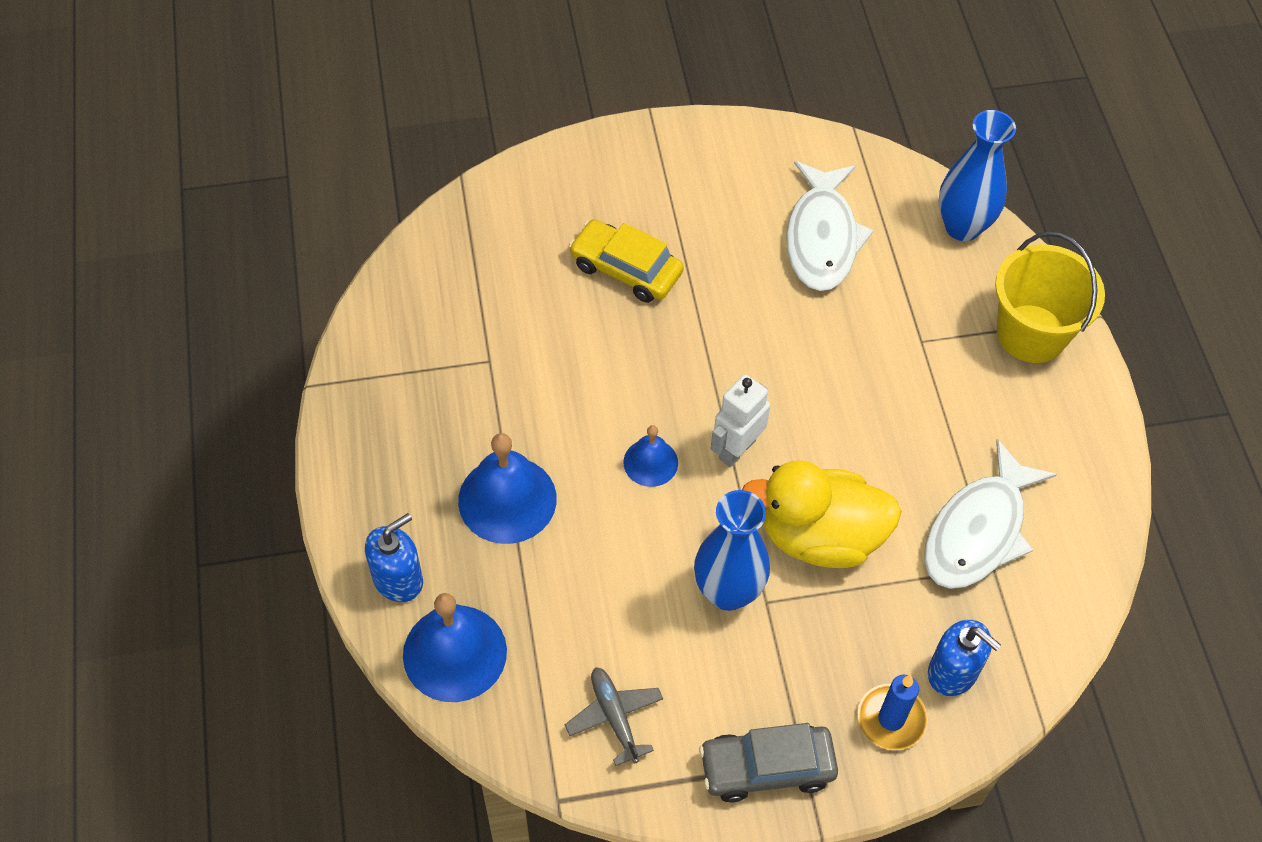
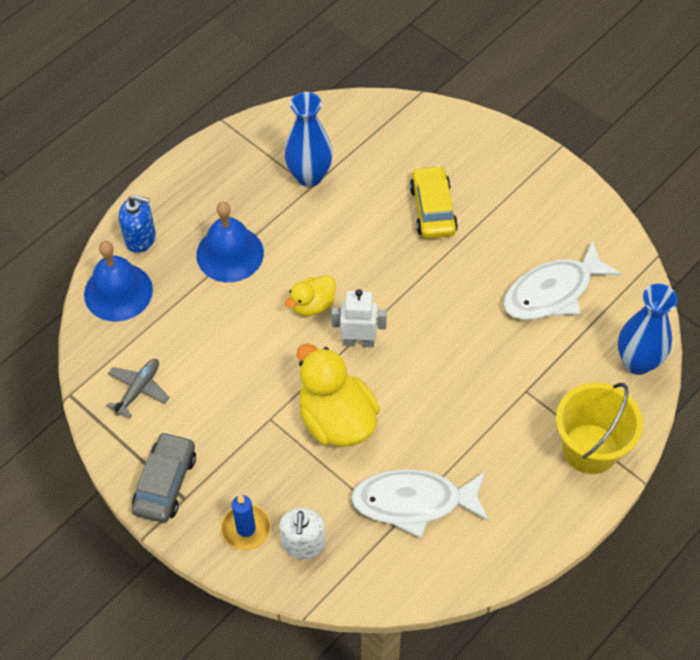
camera: 55 degrees right, 0 degrees up
(650, 462) = (312, 305): blue bell -> yellow duck
(728, 592) = (260, 395): blue vase -> blue vase (309, 176)
(767, 768) = (165, 483): grey car -> grey car turned 60 degrees clockwise
(953, 672) = (303, 544): blue soap dispenser -> white soap dispenser

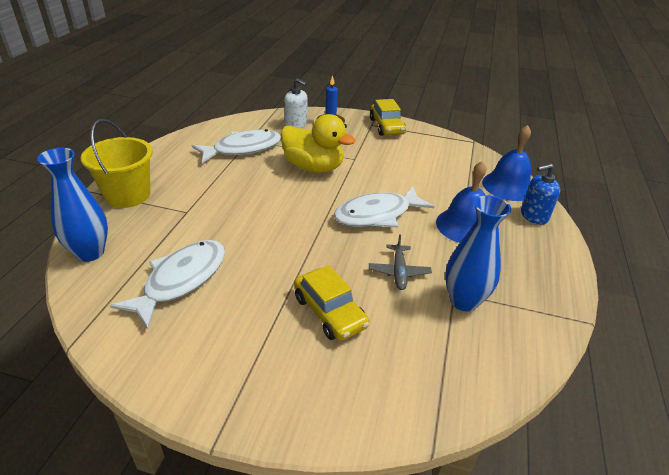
camera: 150 degrees right, 20 degrees down
(138, 389) = (440, 151): grey plane -> grey plane (399, 272)
(165, 483) = (386, 126): grey car -> yellow car
(303, 544) = (296, 124): white soap dispenser -> white soap dispenser turned 150 degrees clockwise
(312, 305) = (377, 215): yellow duck -> white fish
(359, 341) = (327, 205): white robot -> none

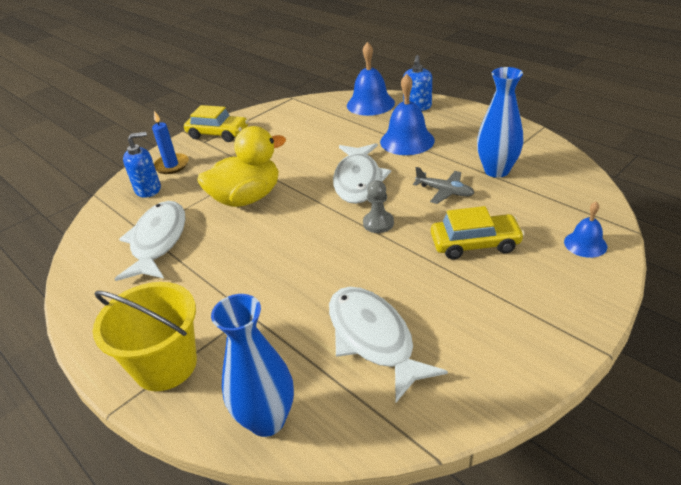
camera: 55 degrees left, 0 degrees up
(296, 124) = (148, 189): white soap dispenser -> blue soap dispenser
(324, 243) = (378, 223): none -> grey pawn
(378, 401) = (585, 244): none -> blue bell

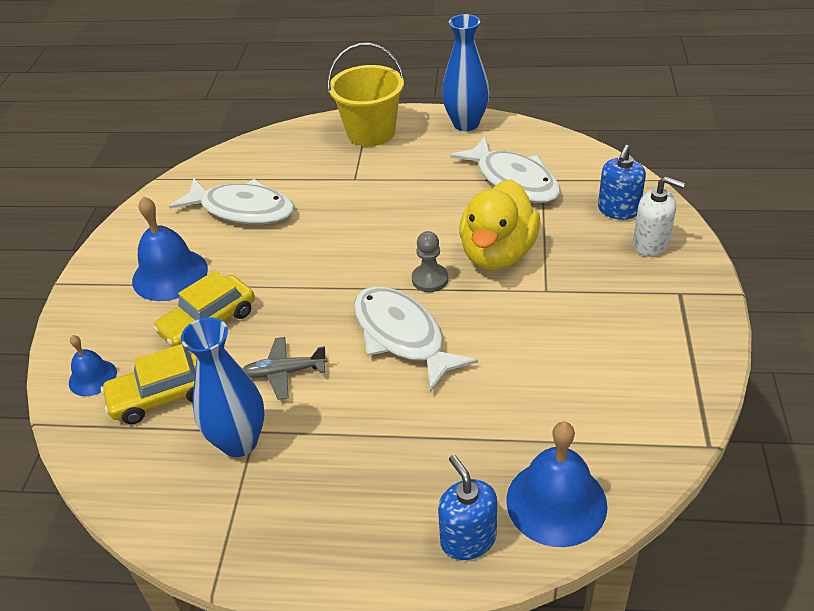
camera: 140 degrees right, 5 degrees up
(171, 165) = (651, 244): blue candle -> white soap dispenser
(218, 134) = (685, 313): yellow car -> yellow car (163, 396)
(267, 420) = (271, 145): blue vase -> blue vase (466, 124)
(378, 223) = (325, 296): grey pawn -> grey pawn (430, 279)
(407, 141) = (407, 438): blue bell -> blue bell (170, 274)

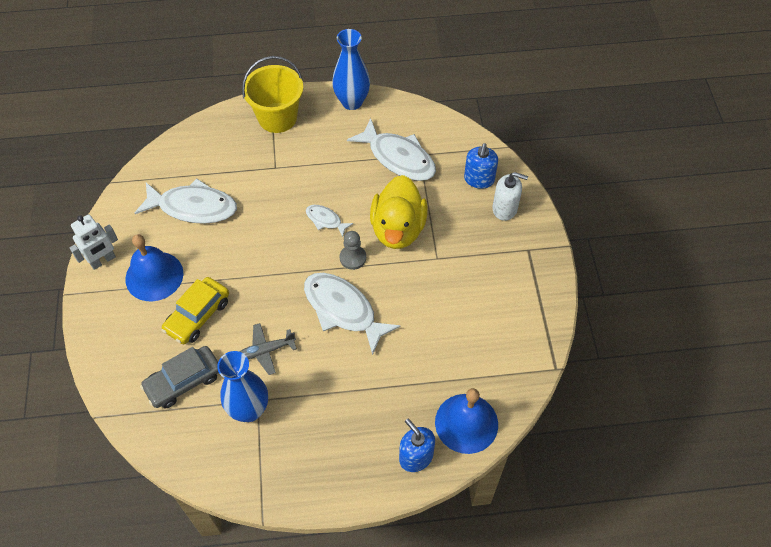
camera: 15 degrees left, 15 degrees up
(92, 377) = (125, 374): blue bell -> none
(115, 253) = (103, 261): none -> white robot
(163, 396) = (183, 381): yellow car -> grey car
(404, 236) = (325, 220): none -> white fish

